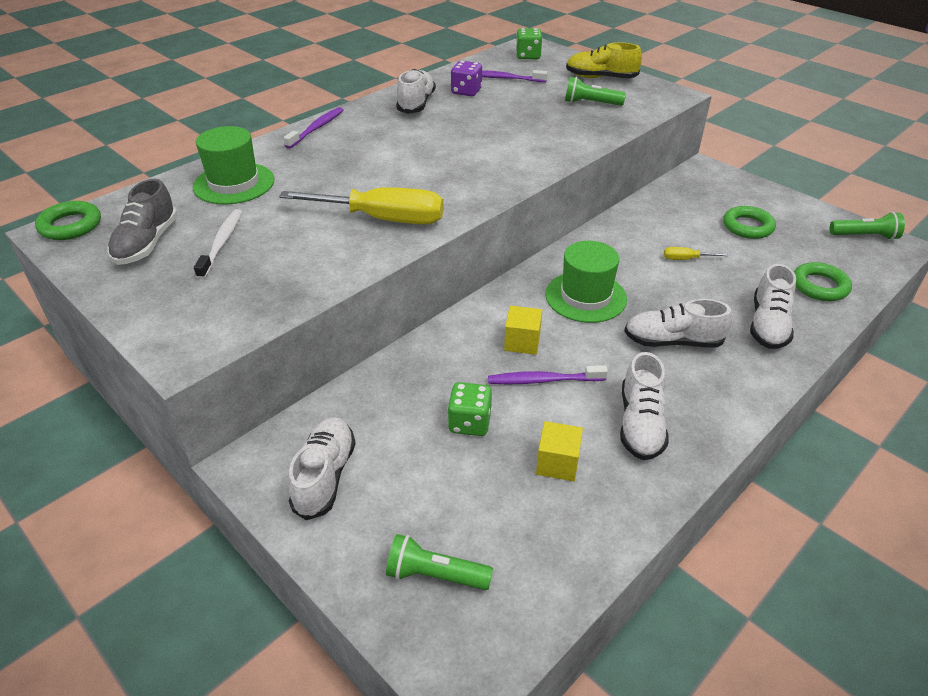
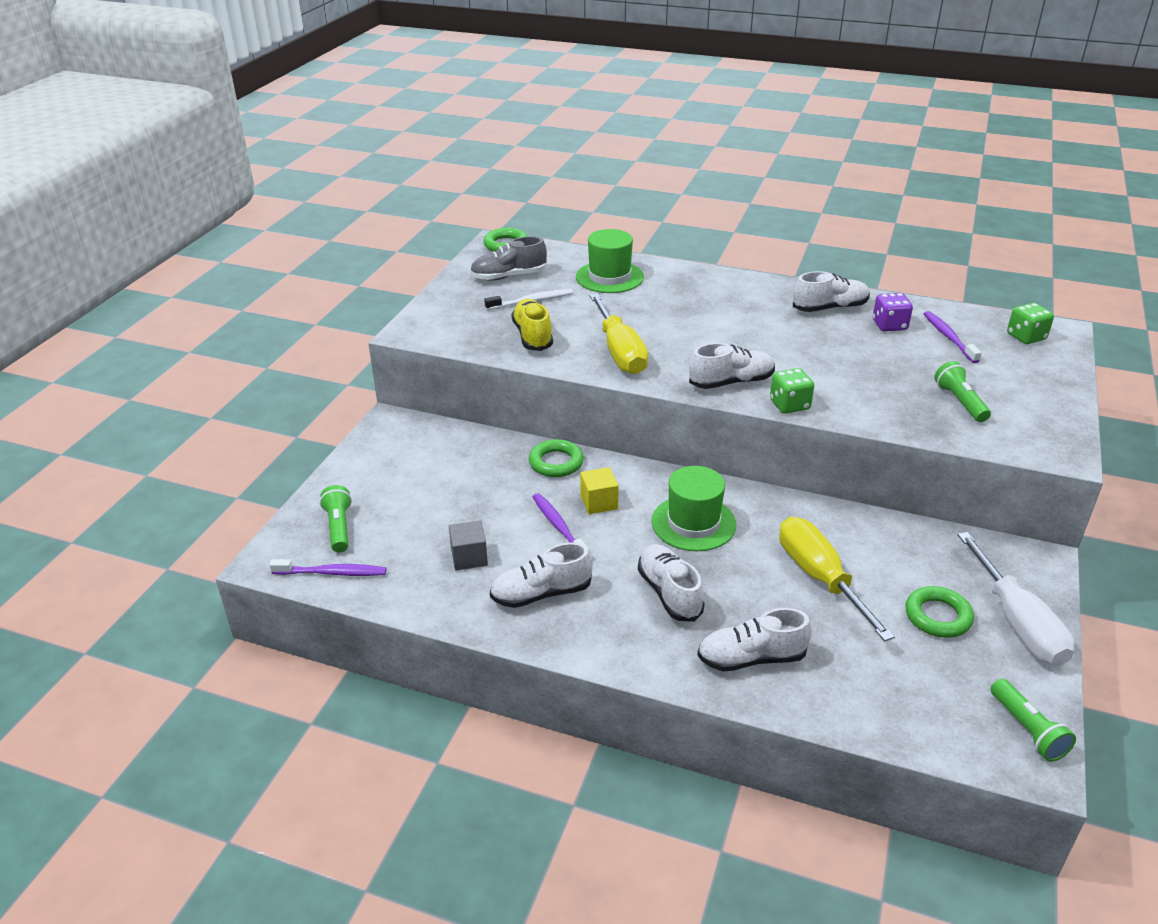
camera: 65 degrees right, 5 degrees down
(316, 128) = (728, 279): purple toothbrush -> purple toothbrush (332, 573)
(325, 476) = (396, 455): white shoe -> white shoe (731, 382)
(469, 423) = (485, 502): green dice -> green dice (789, 405)
(557, 463) = (469, 557): yellow cube -> grey cube
(601, 78) = (1036, 395): yellow shoe -> yellow shoe (532, 336)
(686, 259) = (820, 578): yellow screwdriver -> yellow screwdriver, size x2.36
(763, 200) = (1017, 622): none -> white screwdriver
(819, 286) = (865, 694): green ring -> green ring (556, 463)

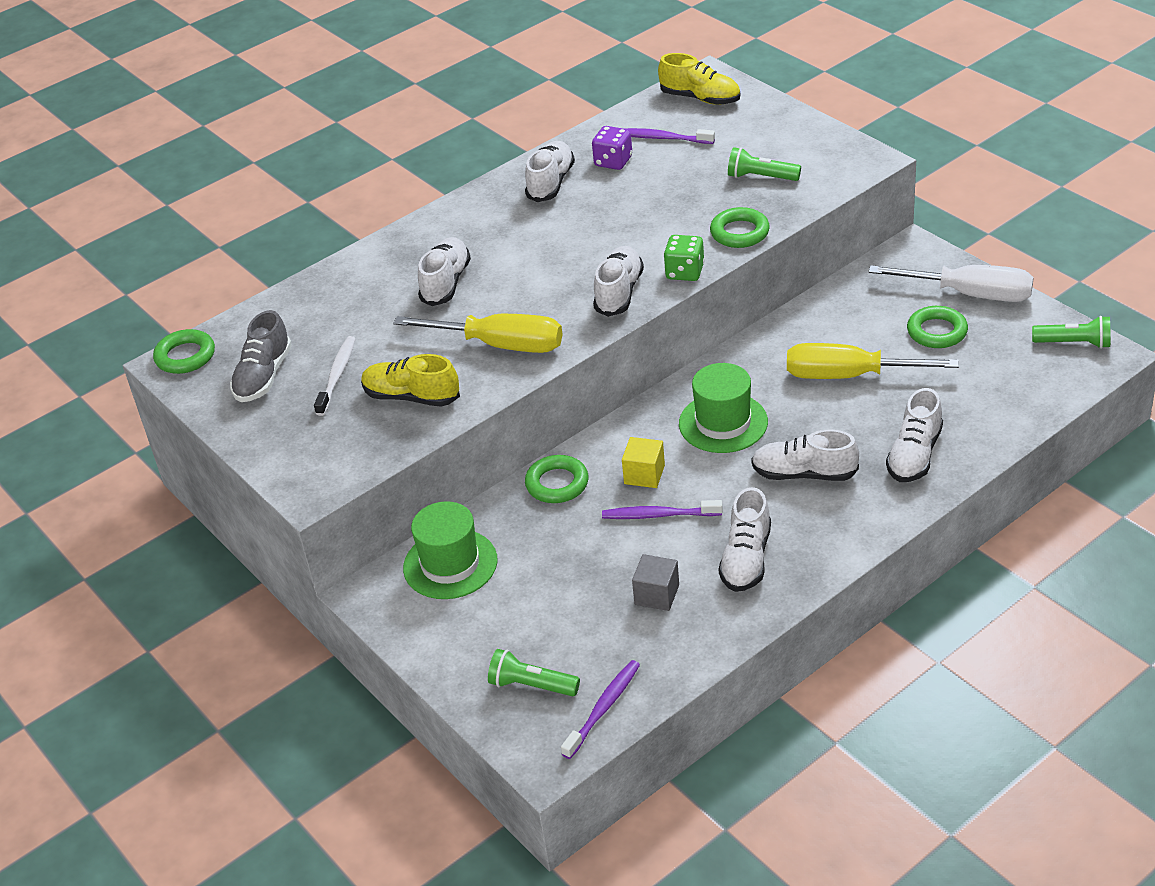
camera: 55 degrees left, 5 degrees up
(609, 277) = (345, 302): green hat -> green hat (450, 564)
(667, 306) = (446, 283): none -> white shoe
(871, 415) = (739, 232): none -> green ring
(1026, 337) = (700, 98): green dice -> yellow shoe

